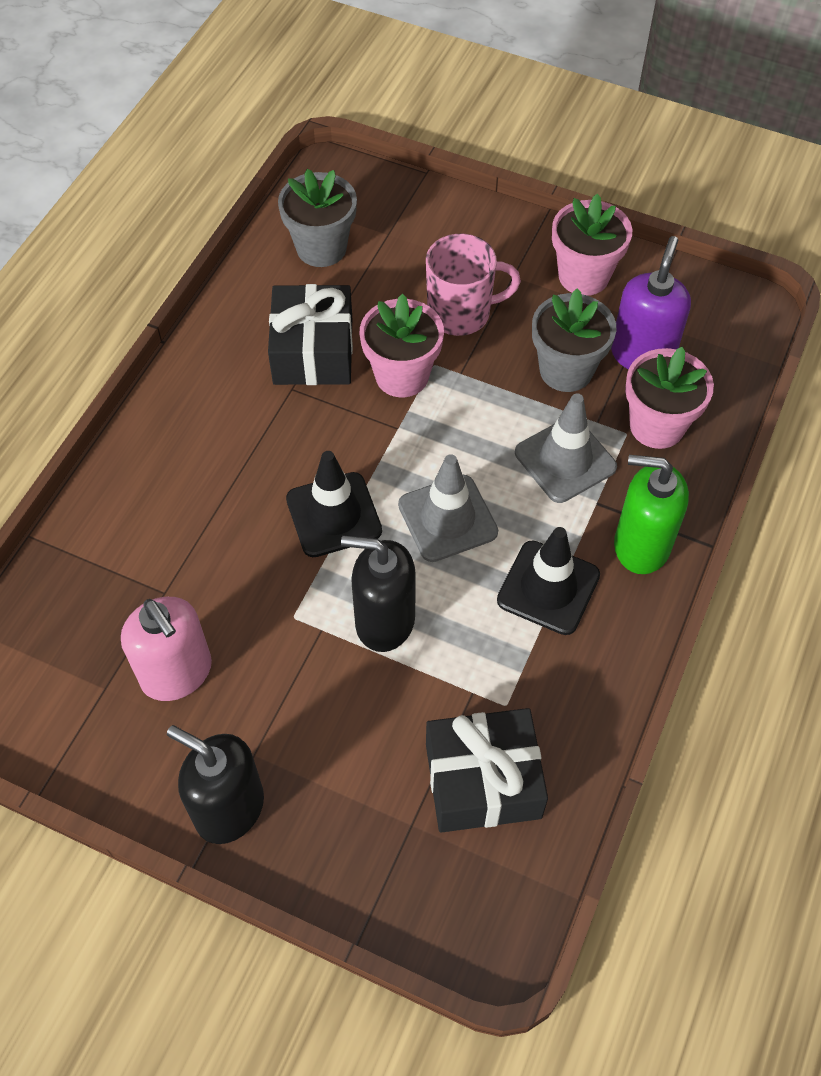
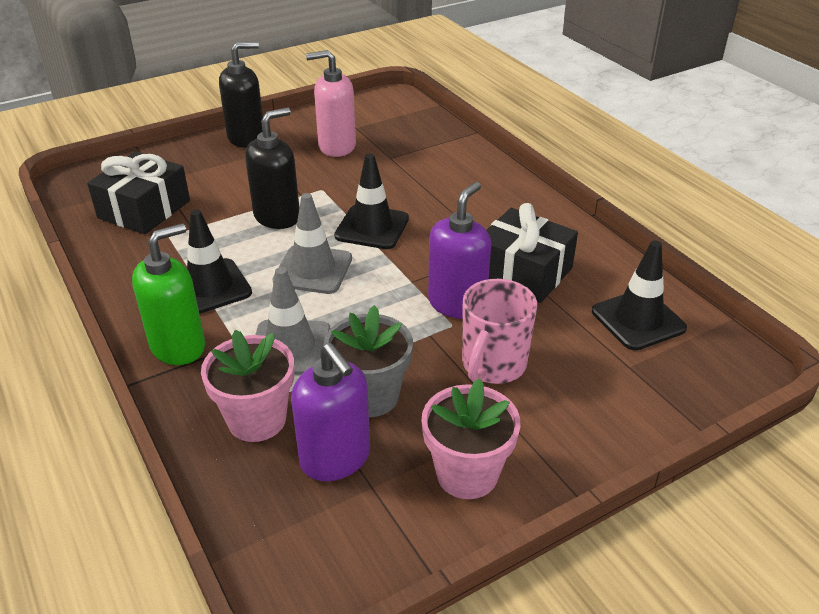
camera: 125 degrees right, 20 degrees down
(321, 248) = (638, 320): grey flower pot -> black traffic cone
(402, 376) = (457, 303): pink flower pot -> purple soap dispenser

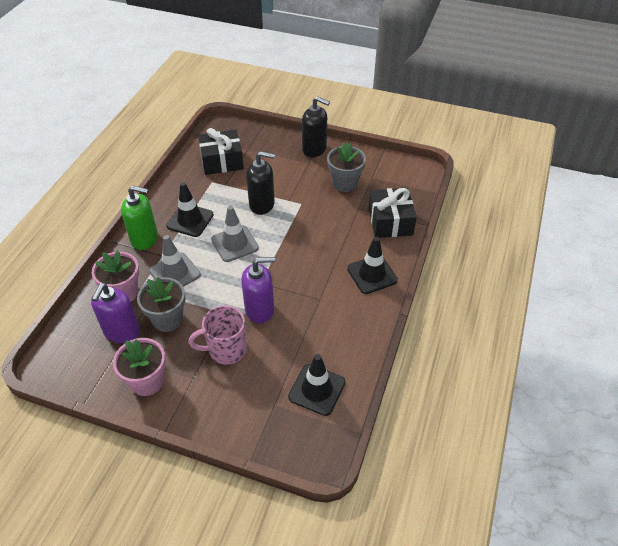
camera: 50 degrees right, 10 degrees up
(336, 146) = (345, 183): pink soap dispenser -> grey flower pot
(372, 227) = (289, 242): black traffic cone -> black traffic cone (372, 274)
(523, 272) = (311, 320): black gift -> black gift (390, 221)

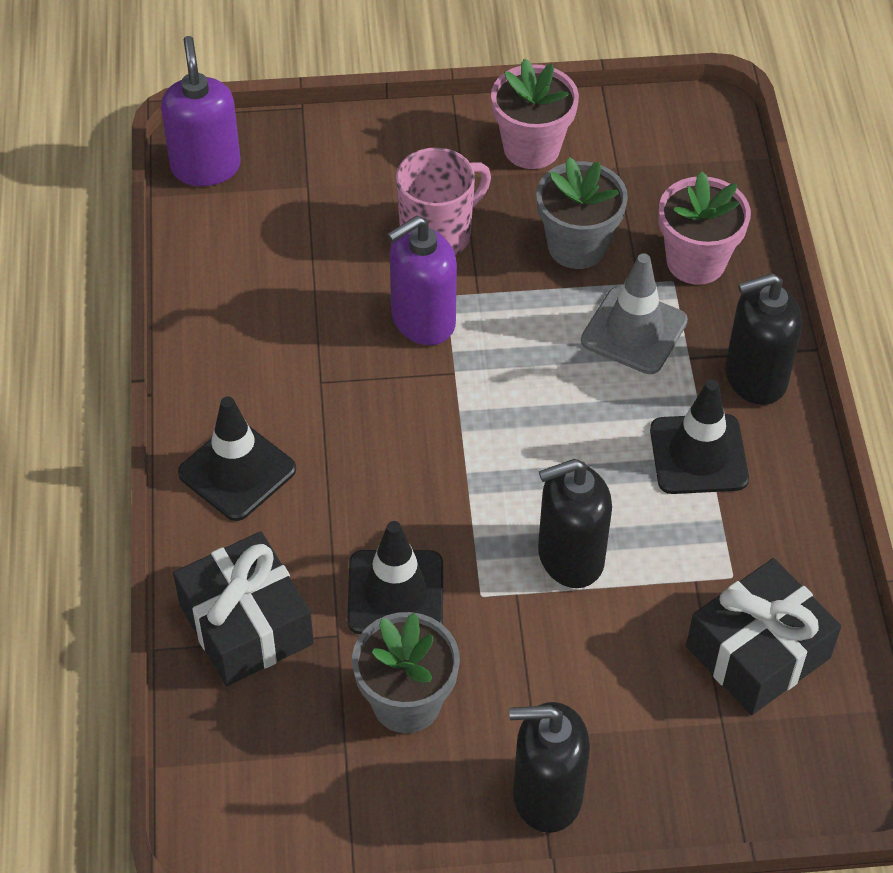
camera: 155 degrees right, 5 degrees up
(122, 332) = (637, 200): purple soap dispenser -> purple soap dispenser (206, 167)
(145, 239) = (755, 377): green soap dispenser -> black soap dispenser
(235, 244) = (562, 435): grey traffic cone -> none
(317, 389) = (248, 229): black traffic cone -> black traffic cone (395, 593)

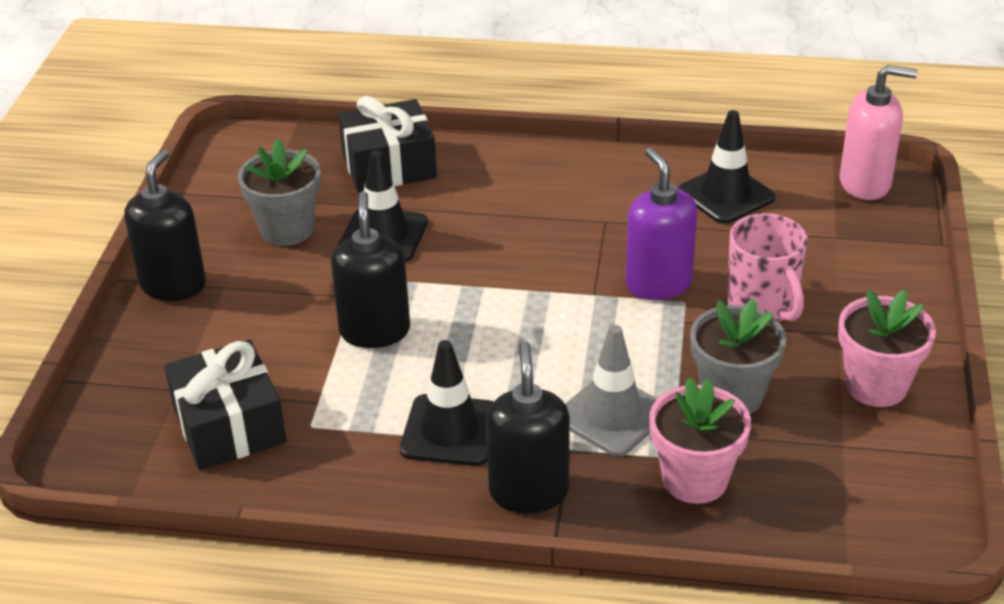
camera: 105 degrees right, 15 degrees down
(206, 167) = (865, 183): purple soap dispenser -> pink soap dispenser
(237, 471) = (528, 173): black traffic cone -> black traffic cone (726, 195)

